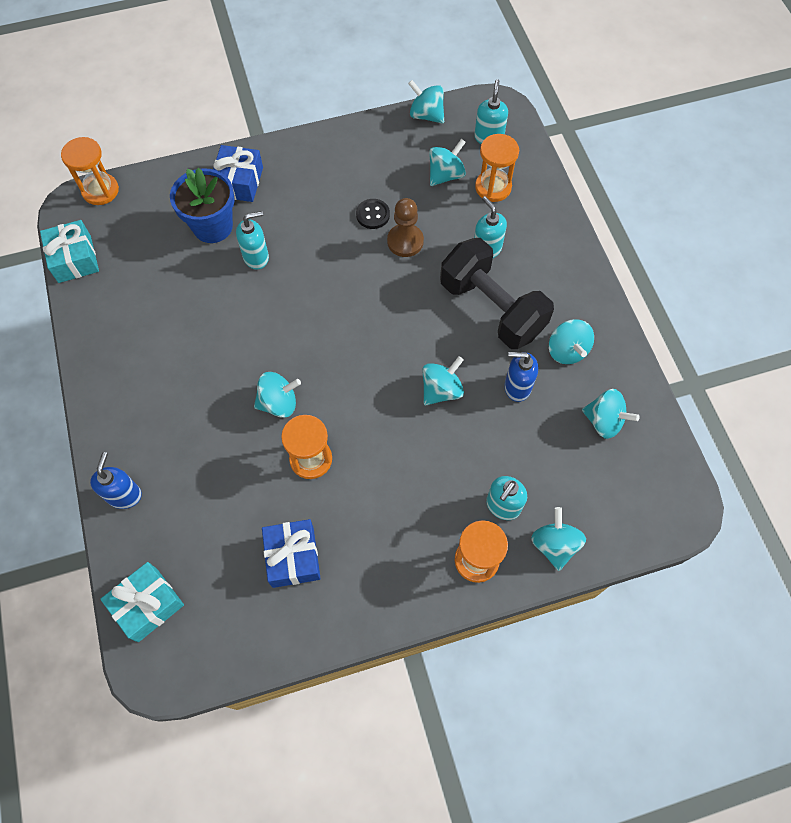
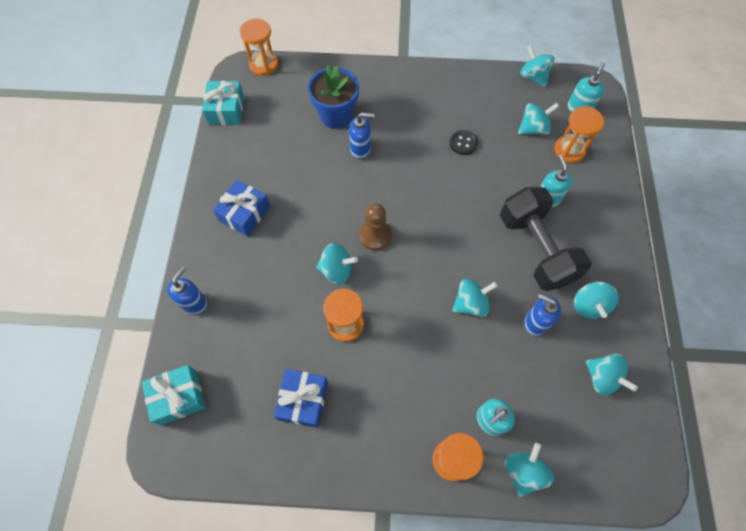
camera: 20 degrees right, 0 degrees up
(239, 182) = (368, 87): blue gift -> blue gift (245, 213)
(256, 257) = (360, 149): turquoise soap dispenser -> blue soap dispenser
(405, 241) = (482, 172): brown pawn -> brown pawn (375, 235)

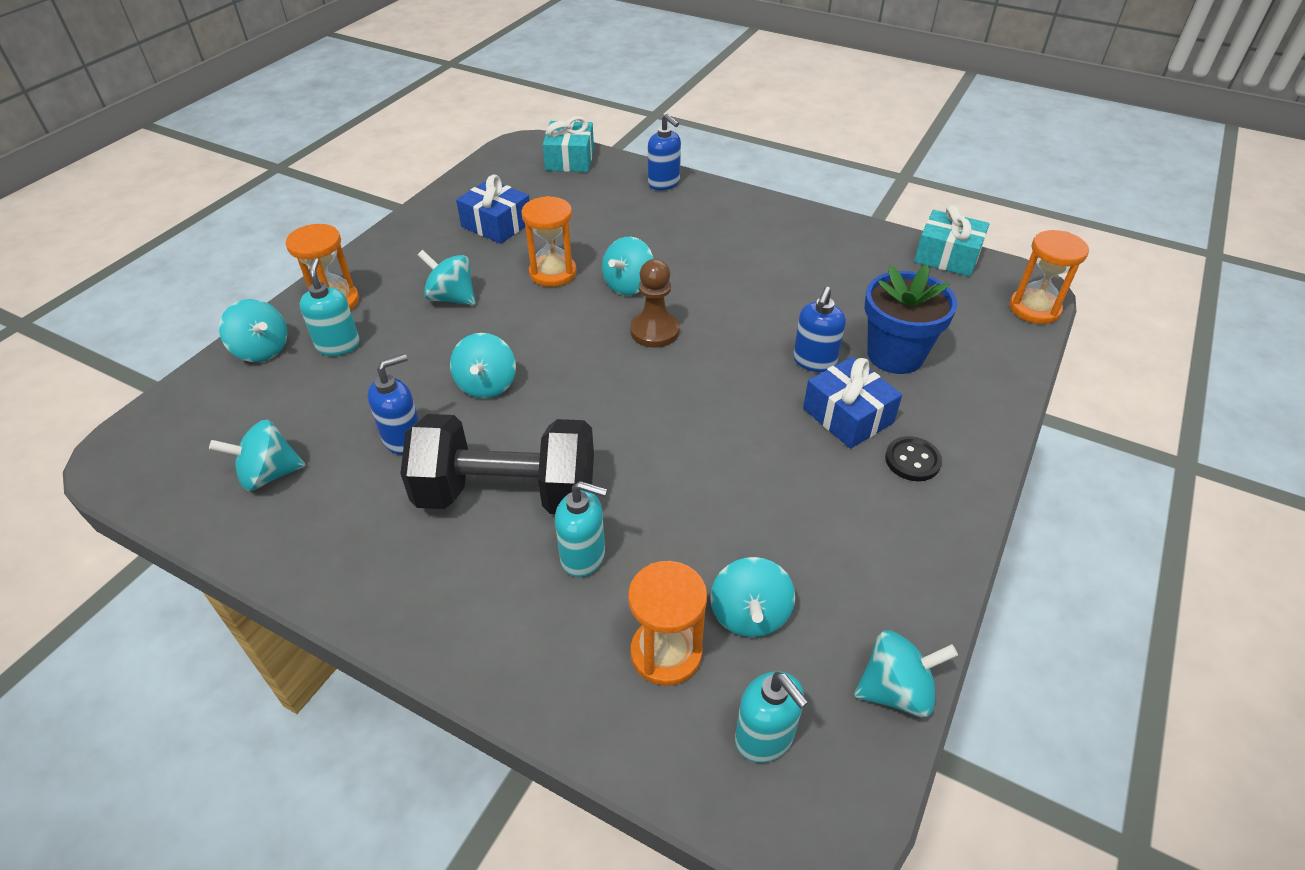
camera: 115 degrees right, 20 degrees down
(245, 213) = (760, 236): blue gift -> blue gift (848, 416)
(463, 143) = (766, 488): black button -> black button (912, 460)
(589, 305) = (369, 514): turquoise spinning top -> turquoise spinning top (451, 298)

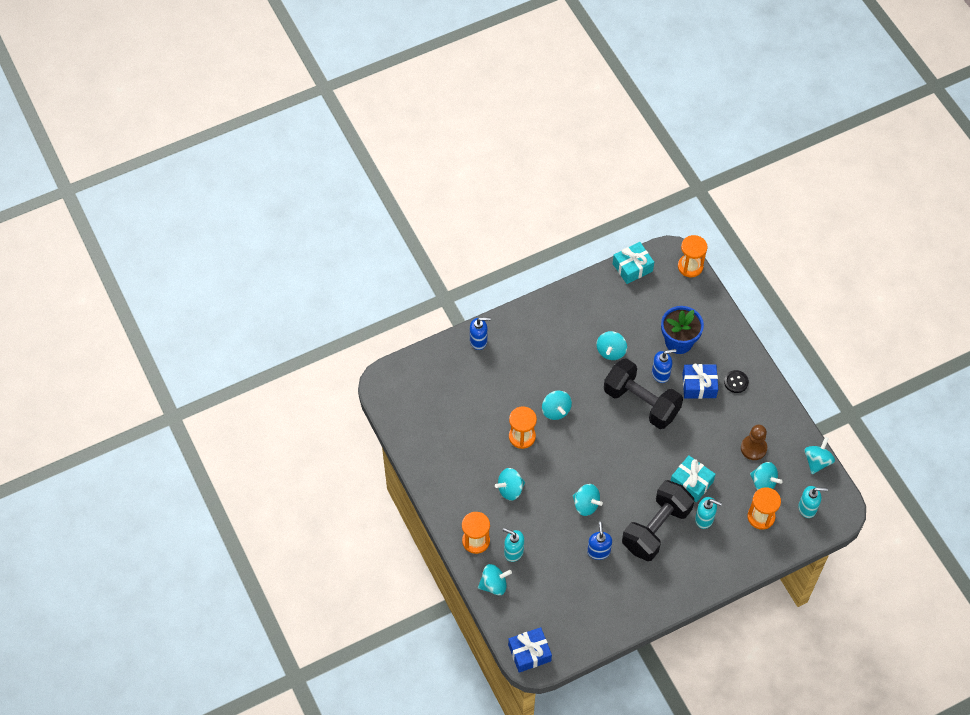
camera: 55 degrees left, 15 degrees up
(269, 474) = (585, 608): turquoise spinning top -> turquoise spinning top (611, 351)
(496, 224) = (459, 439): blue gift -> blue gift (529, 653)
(570, 159) = (417, 370): turquoise gift -> turquoise gift (691, 482)
(583, 556) = (704, 519): turquoise soap dispenser -> turquoise soap dispenser turned 60 degrees clockwise
(654, 331) = (597, 420): brown pawn -> brown pawn (753, 448)
(738, 363) = (641, 402): none -> black dumbbell
(814, 361) = (661, 374): blue soap dispenser -> blue soap dispenser turned 75 degrees counterclockwise

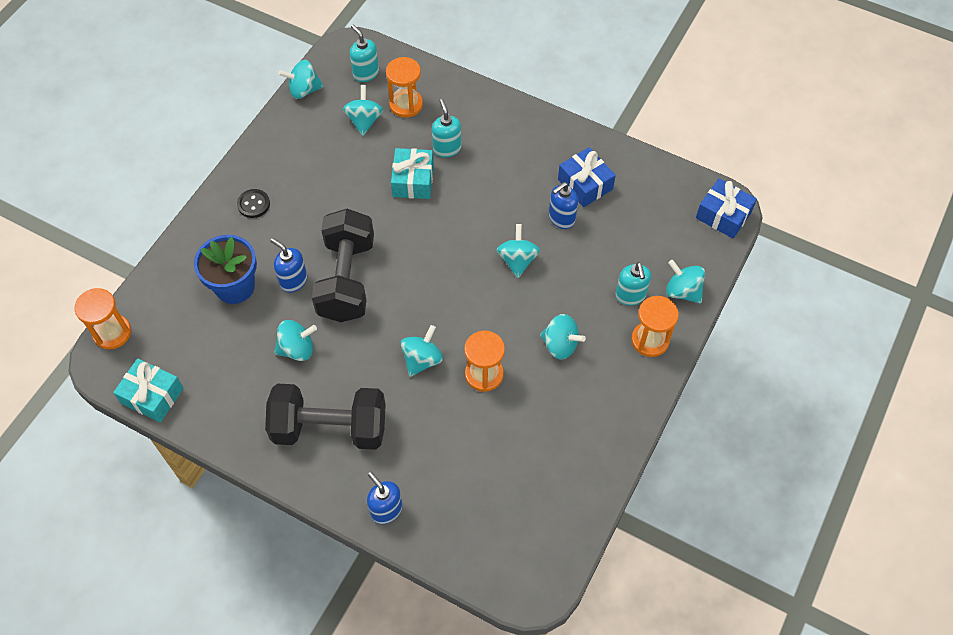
camera: 125 degrees left, 0 degrees up
(656, 528) = (492, 183): black dumbbell -> black dumbbell (330, 428)
(699, 385) = (283, 236): blue gift -> blue gift (585, 184)
(753, 448) = (328, 148): brown pawn -> none

